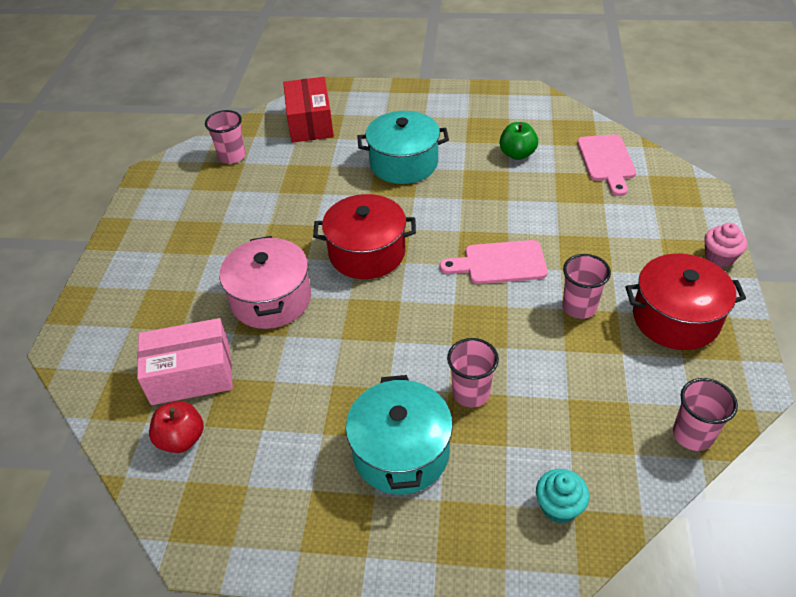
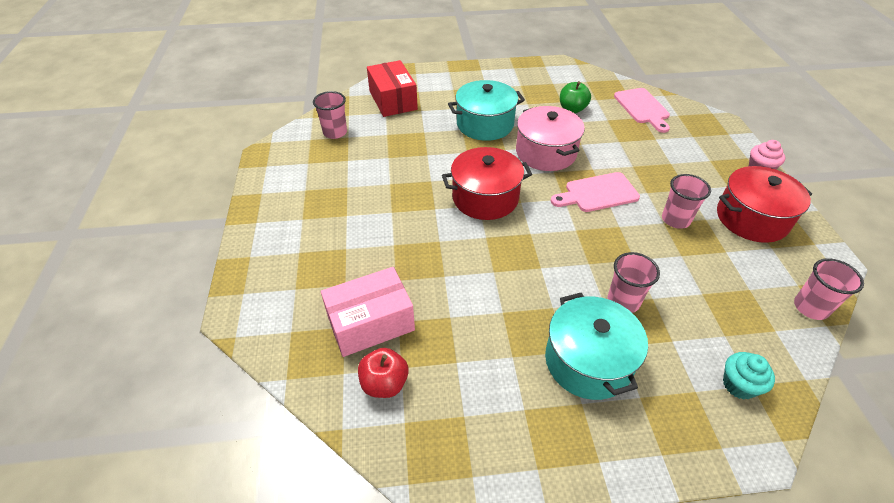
camera: 15 degrees left, 0 degrees up
(271, 299) = (418, 246): pink pot -> pink pot (546, 153)

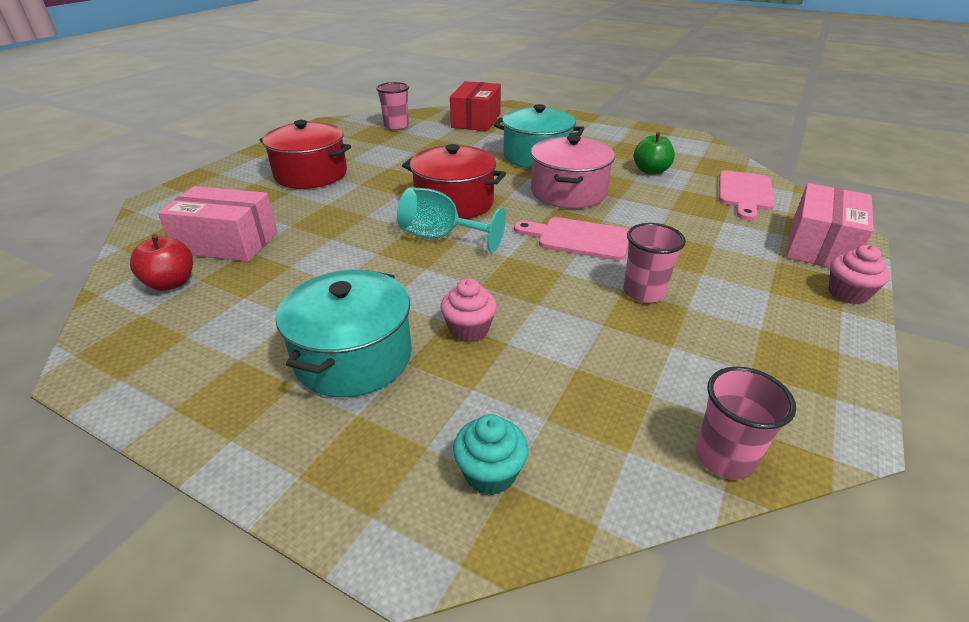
camera: 35 degrees right, 10 degrees down
(516, 235) = (440, 237): none -> turquoise goblet
(623, 301) = (469, 330): pink cup -> pink cupcake
(717, 137) = (820, 245): none -> pink box
(751, 218) = (761, 332): red pot -> red pot (311, 174)

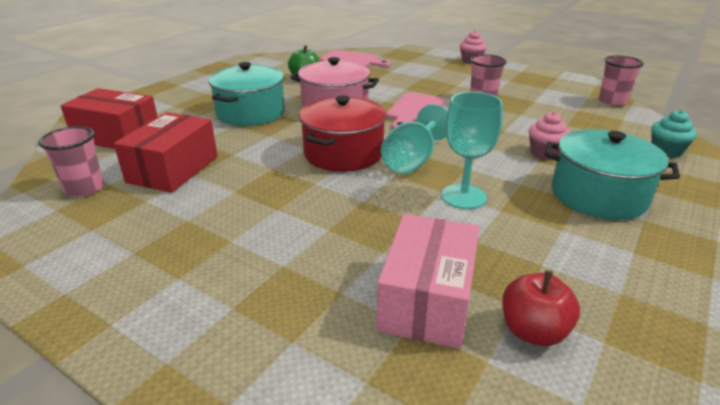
camera: 85 degrees left, 5 degrees down
(311, 174) = (227, 251): red pot -> none
(365, 263) = (464, 196): none -> turquoise goblet
(422, 144) = (173, 169): none -> red box
(820, 245) = (422, 56): pink box -> none

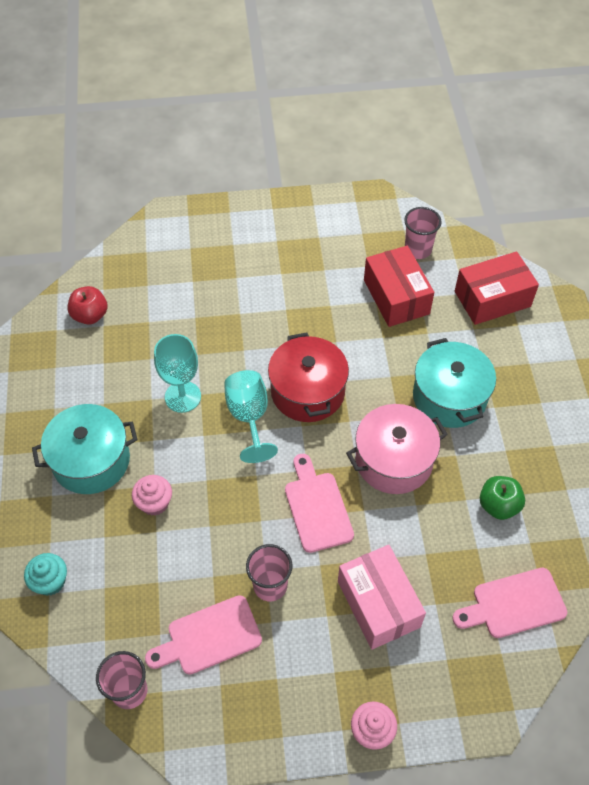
camera: 140 degrees right, 25 degrees up
(427, 299) = (149, 302): pink box -> pink box (378, 604)
(542, 99) = (209, 637): none -> pink cutting board

